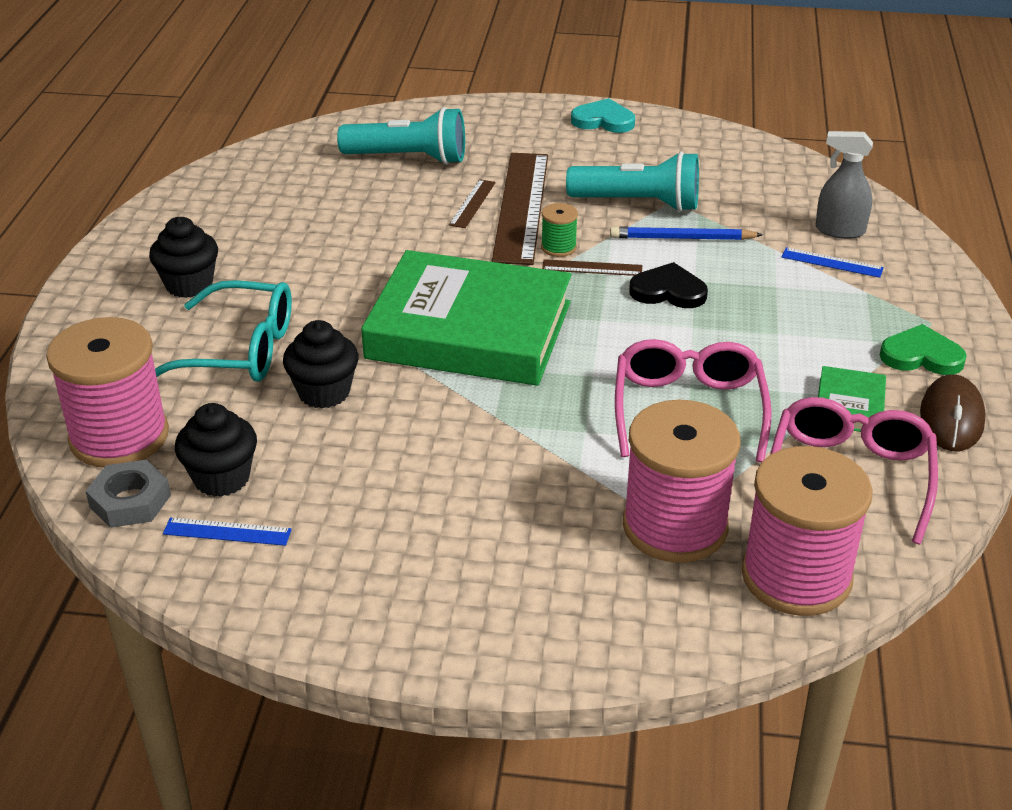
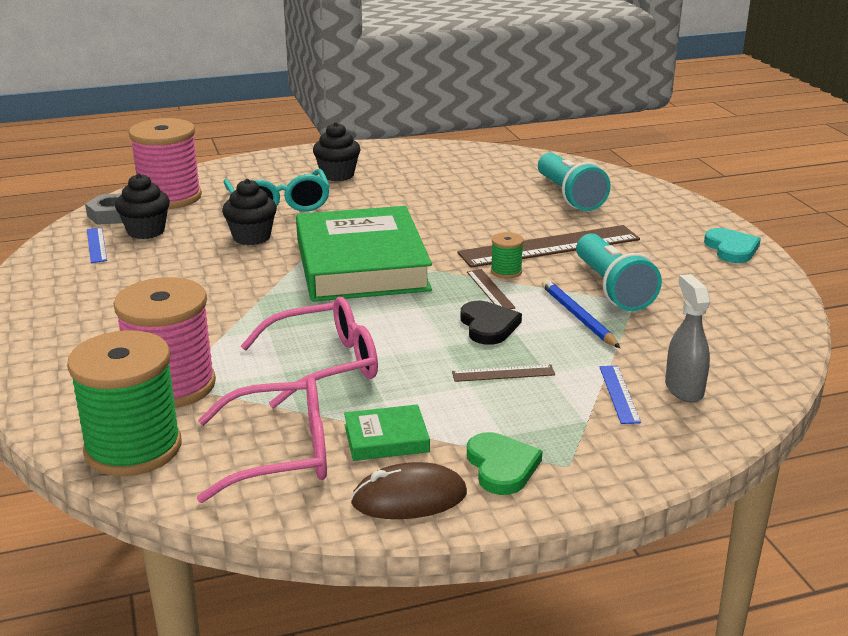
camera: 65 degrees right, 10 degrees down
(472, 203) = (532, 229): brown ruler -> brown ruler (503, 373)
(796, 576) = (133, 448): pink spool -> green spool

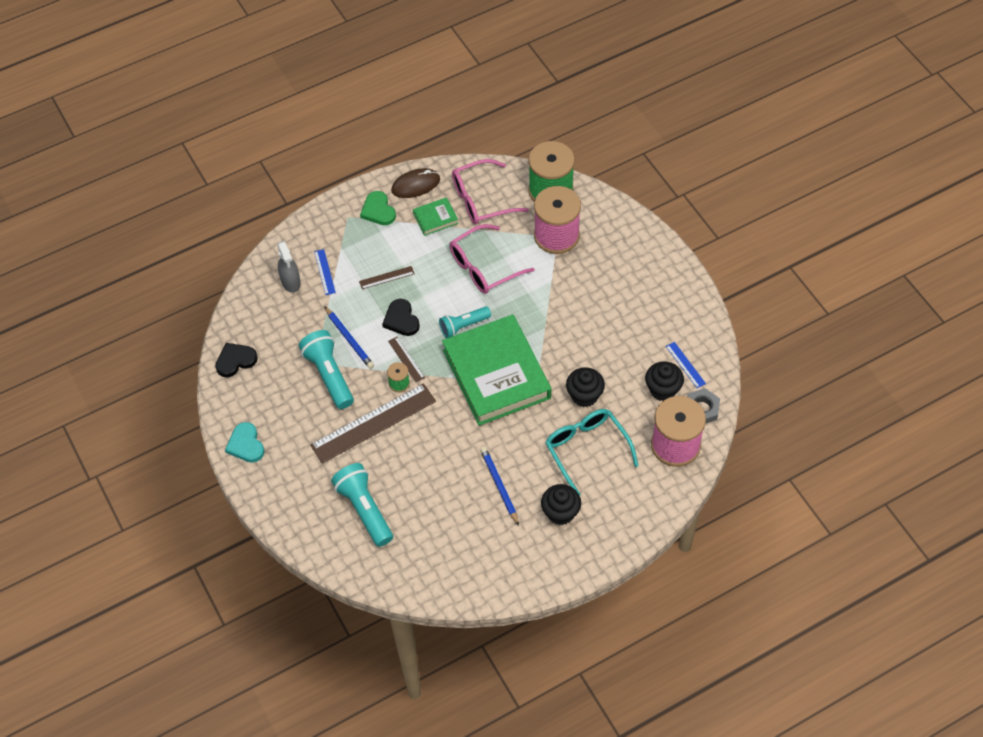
camera: 170 degrees right, 30 degrees up
(389, 309) = (463, 326): none -> turquoise flashlight
(399, 194) = (499, 486): none -> blue pencil
(767, 317) = (235, 360): none -> black heart

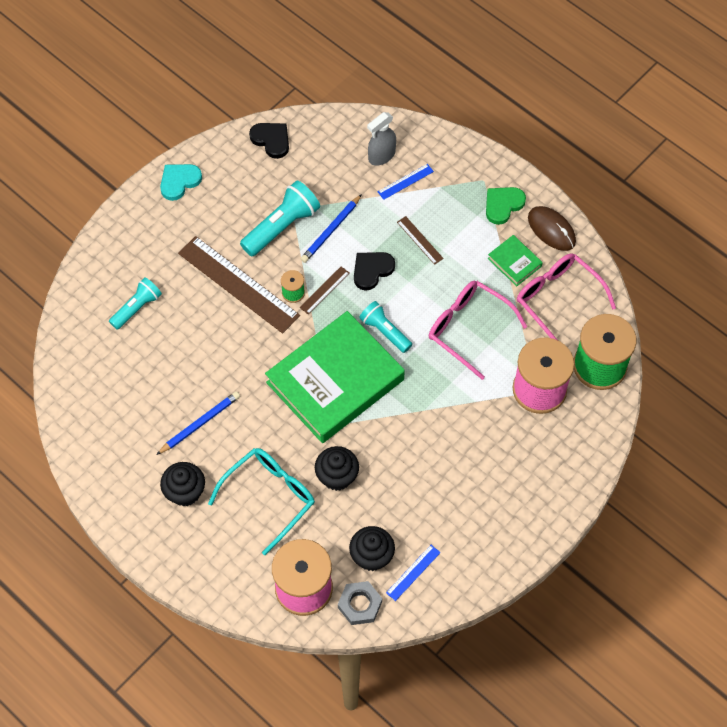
camera: 70 degrees right, 5 degrees up
(364, 510) = (137, 308): turquoise flashlight -> turquoise flashlight, size x0.65

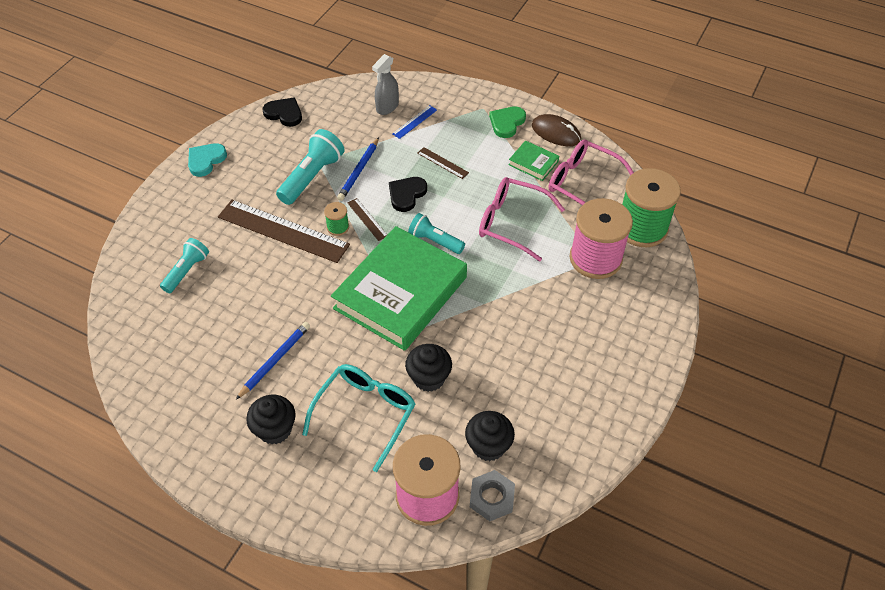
camera: 15 degrees left, 10 degrees down
(324, 290) = (367, 219): brown ruler -> brown ruler turned 60 degrees counterclockwise
(413, 572) = (536, 451): blue ruler -> none

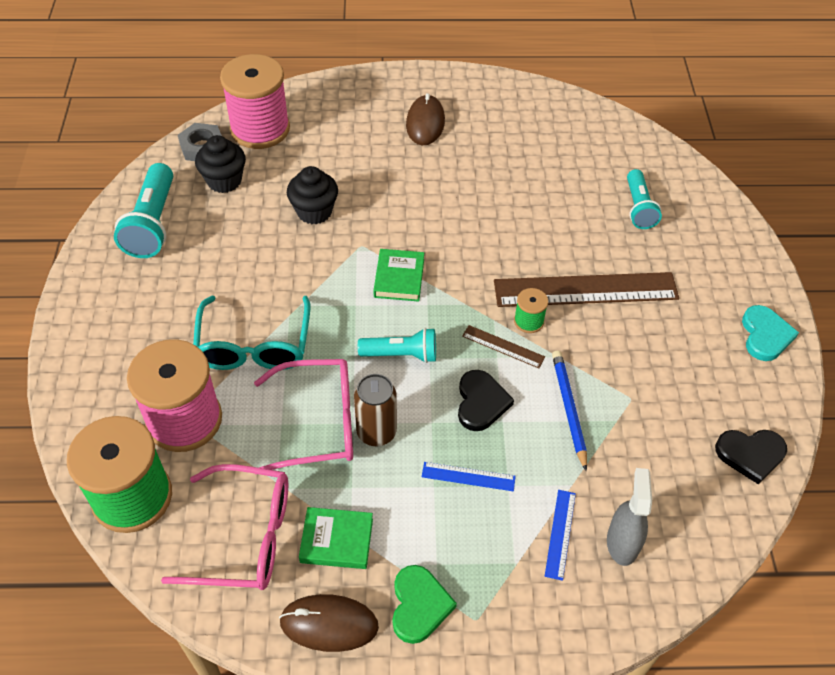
camera: 150 degrees right, 0 degrees up
(275, 360) = (473, 169): blue pencil -> none
(275, 429) = (425, 123): black cupcake -> brown mouse
(312, 177) = (619, 372): turquoise flashlight -> turquoise flashlight (153, 223)
(365, 414) = (355, 162): turquoise glasses -> turquoise glasses (254, 345)
(401, 293) = (399, 278): green book -> green book, size x0.41
(442, 163) = (468, 476): brown ruler -> blue ruler
(480, 204) = (376, 432): none -> brown can

